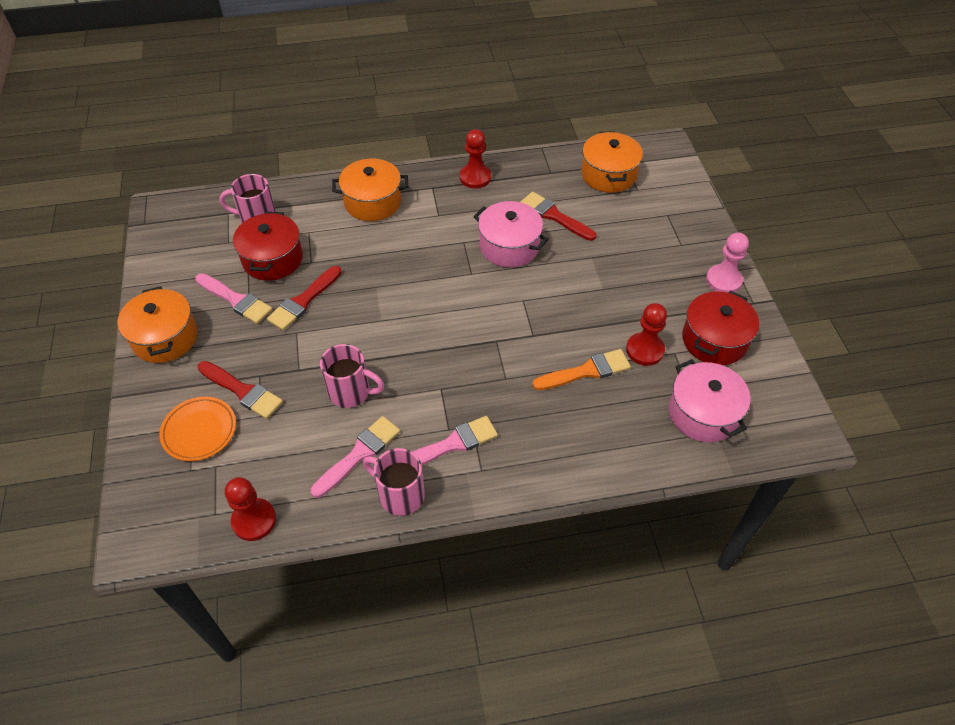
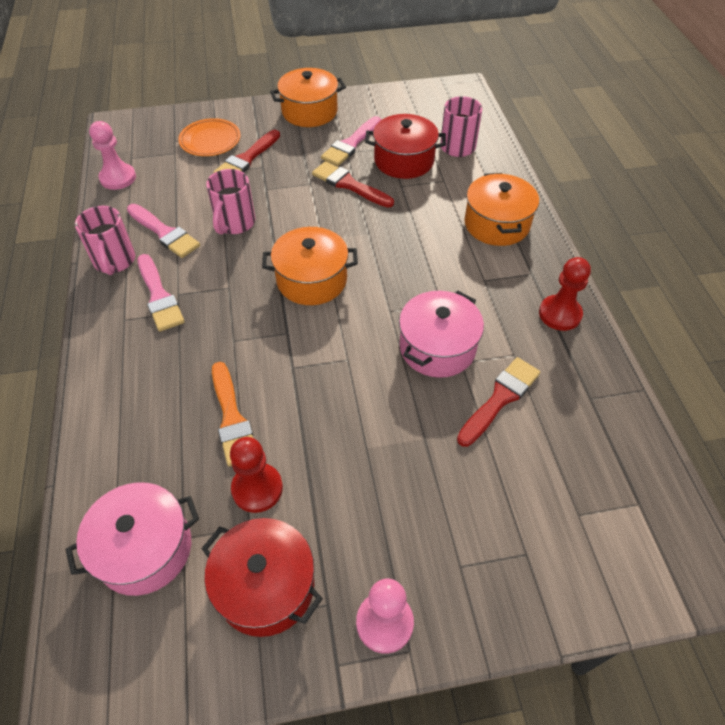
camera: 90 degrees right, 0 degrees up
(254, 520) = (118, 178): red pawn -> pink pawn
(400, 494) = (114, 261): pink mug -> pink mug turned 135 degrees clockwise
(608, 174) = (604, 475): orange pot -> orange pot (312, 280)

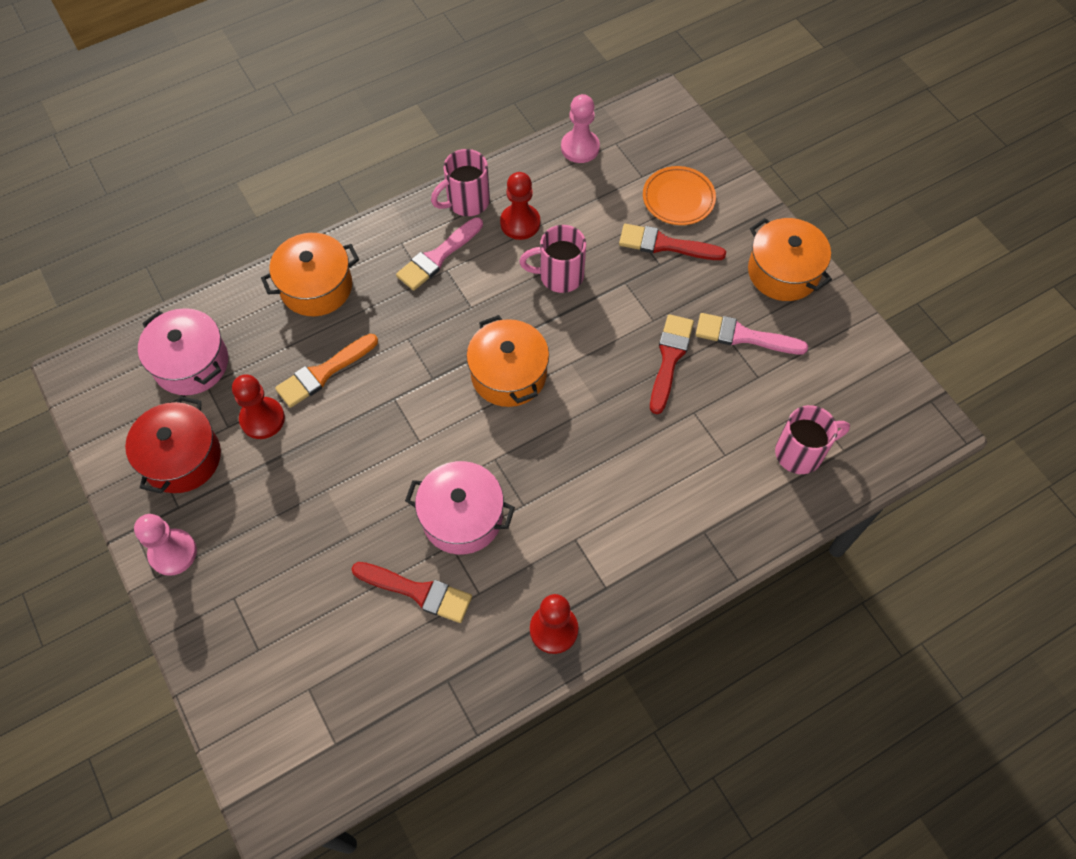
camera: 70 degrees right, 10 degrees up
(164, 233) = (520, 223): pink brush -> red pawn
(404, 160) = (741, 401): red pot -> none
(496, 224) = (673, 532): orange pot -> orange pot (316, 287)

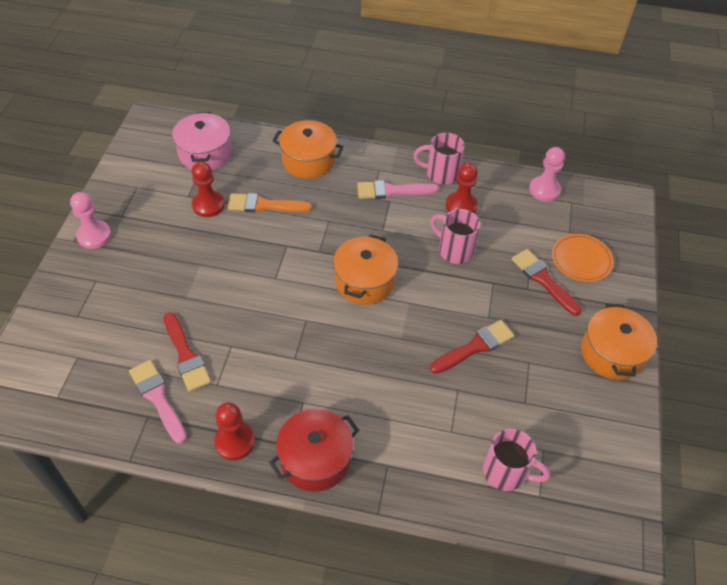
camera: 40 degrees right, 10 degrees down
(182, 458) = (149, 194): red pot -> red pot (315, 459)
(462, 517) = (253, 336): pink pot -> none
(743, 336) = (541, 371): pink brush -> pink brush (157, 398)

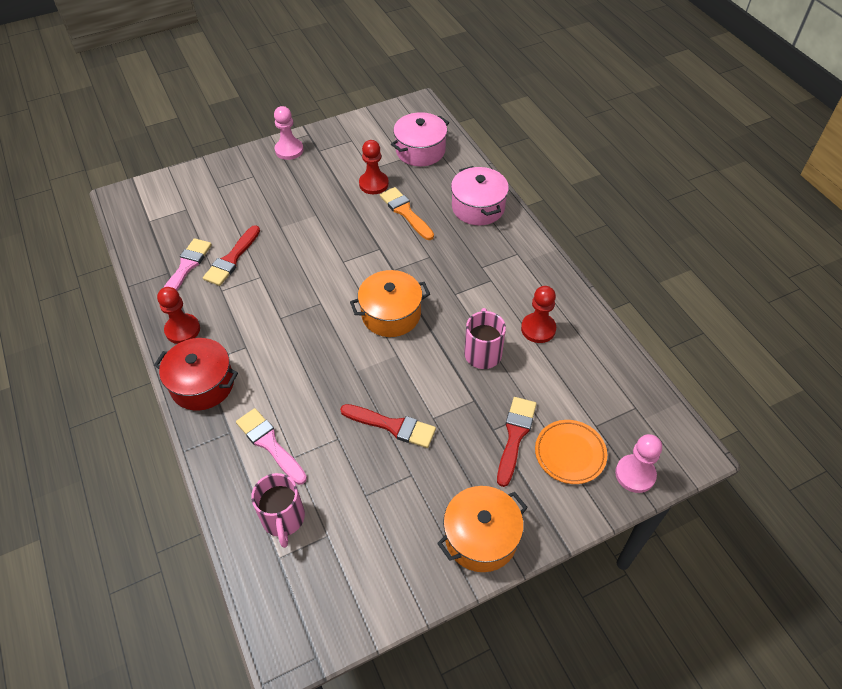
camera: 55 degrees right, 0 degrees up
(308, 160) = (478, 207): orange pot -> pink pot
(392, 191) = (503, 275): pink brush -> pink brush (269, 444)
(441, 174) = (559, 294): pink mug -> none
(544, 190) = (626, 378): pink pawn -> pink pawn (635, 474)

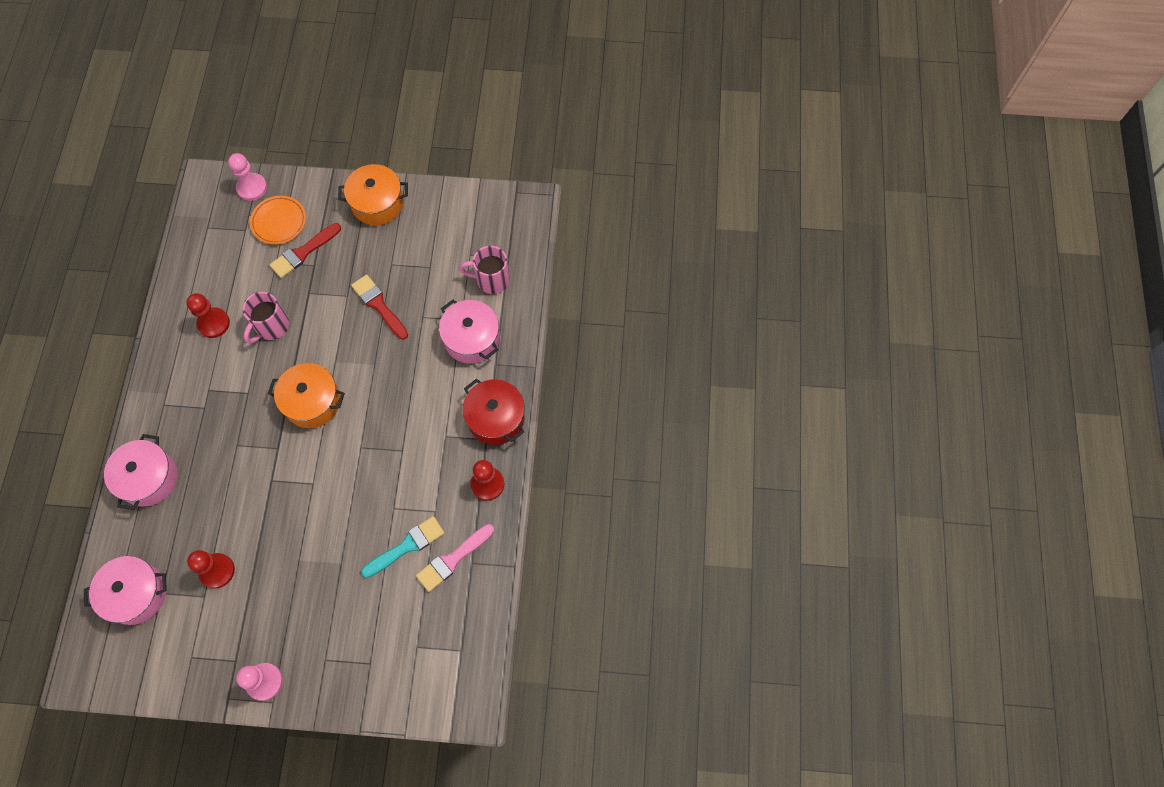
camera: 150 degrees left, 15 degrees up
(232, 259) = (407, 546): red brush -> turquoise brush
(269, 444) = (471, 339): pink brush -> pink pot
(283, 519) = (491, 280): pink mug -> pink mug turned 105 degrees counterclockwise
(405, 212) = (216, 512): orange brush -> none

